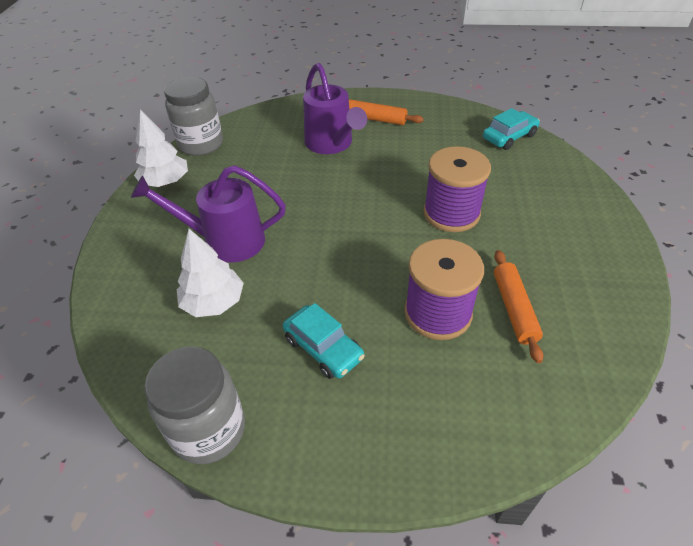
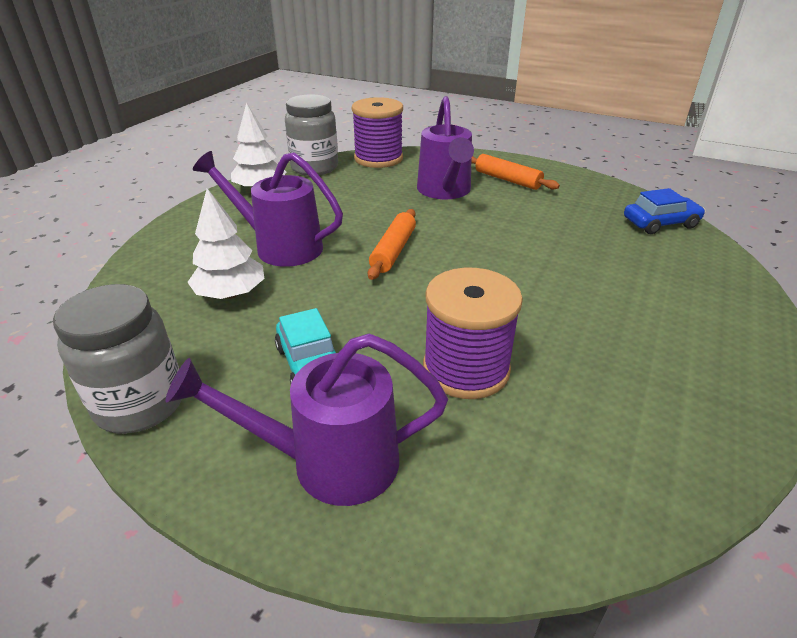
camera: 20 degrees right, 10 degrees down
(385, 424) = (328, 462): none -> purple watering can
(451, 213) = (543, 278): purple spool -> purple spool (378, 158)
(509, 137) = (660, 223): turquoise car -> blue car
(514, 309) = (568, 391): orange rolling pin -> orange rolling pin (393, 251)

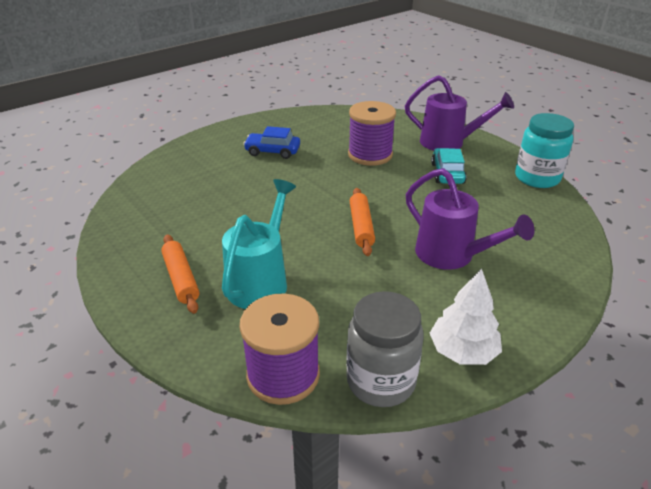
camera: 155 degrees left, 0 degrees up
(140, 404) = (537, 178): grey jar -> turquoise jar
(230, 294) = (493, 224): white tree -> none
(393, 251) = (361, 227): orange rolling pin -> orange rolling pin turned 45 degrees counterclockwise
(445, 191) = (261, 280): purple watering can -> turquoise watering can
(660, 223) = (141, 195): blue car -> blue car (272, 151)

